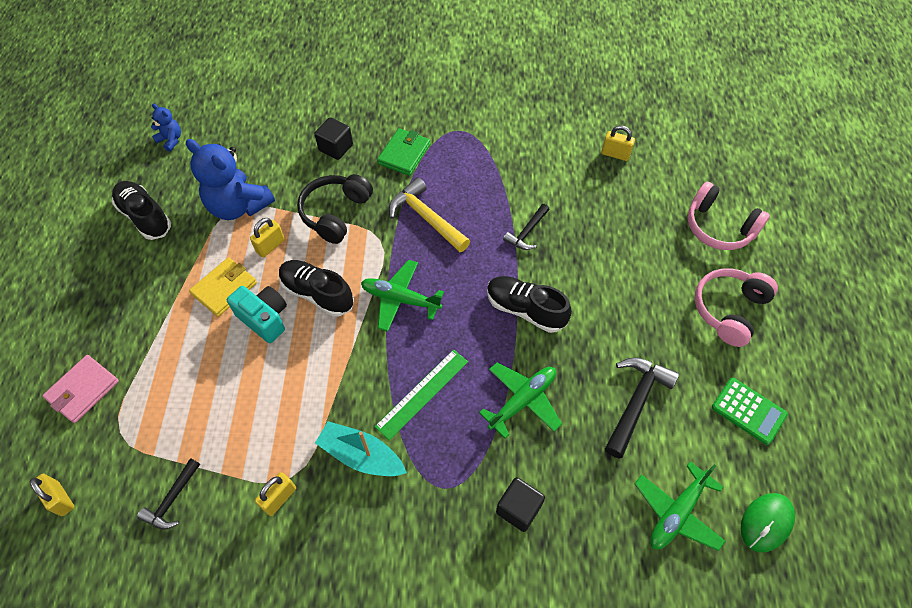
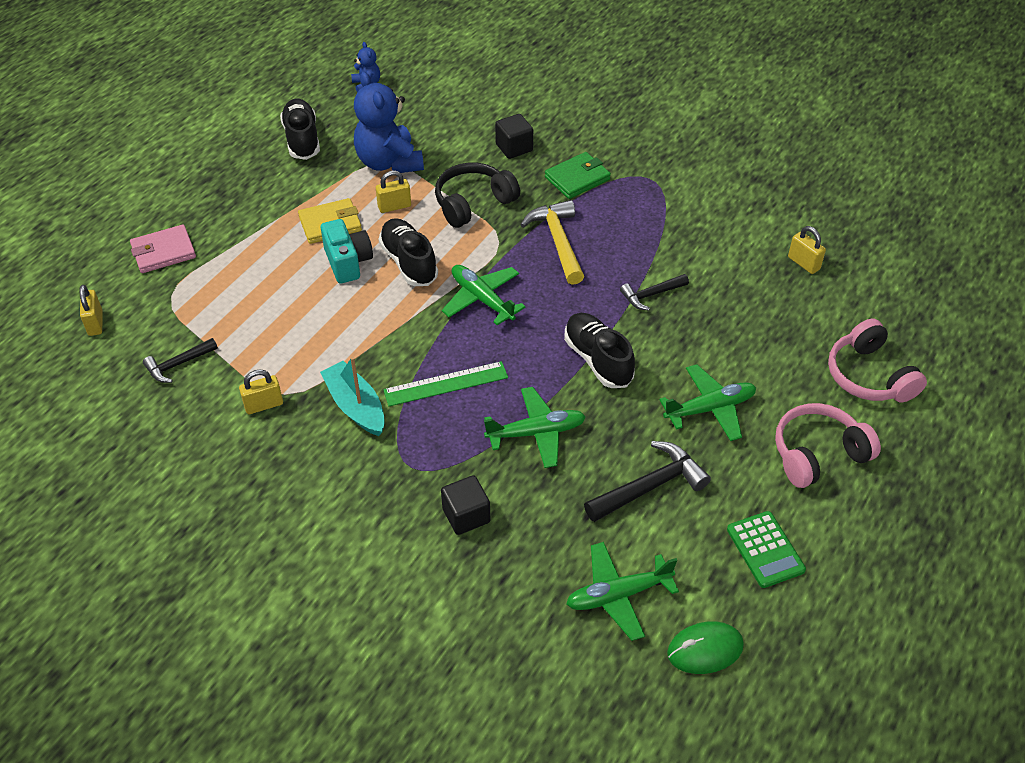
camera: 30 degrees right, 10 degrees down
(633, 310) = (710, 408): none -> green plane

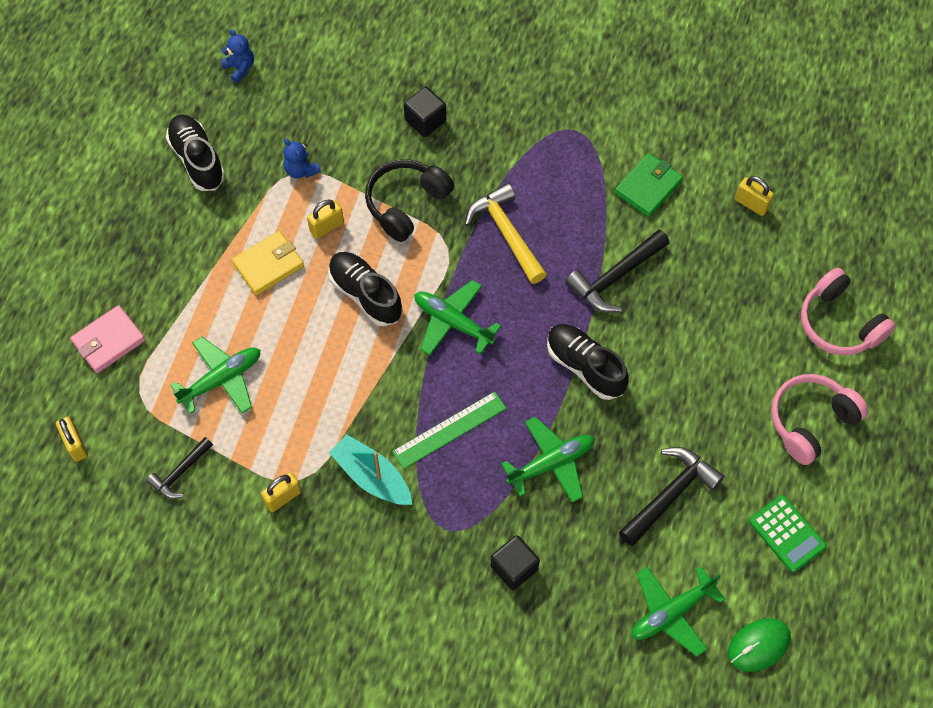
camera: 15 degrees left, 15 degrees up
(348, 262) = (304, 309): turquoise camera -> none
(389, 162) = (301, 170): blue teddy bear -> blue teddy bear, size x0.48
(577, 178) = (502, 147): green wallet -> green wallet (648, 187)
(651, 295) = (615, 277): black hammer -> black hammer, size x1.62
(710, 408) = (703, 396): green plane -> green plane (222, 379)

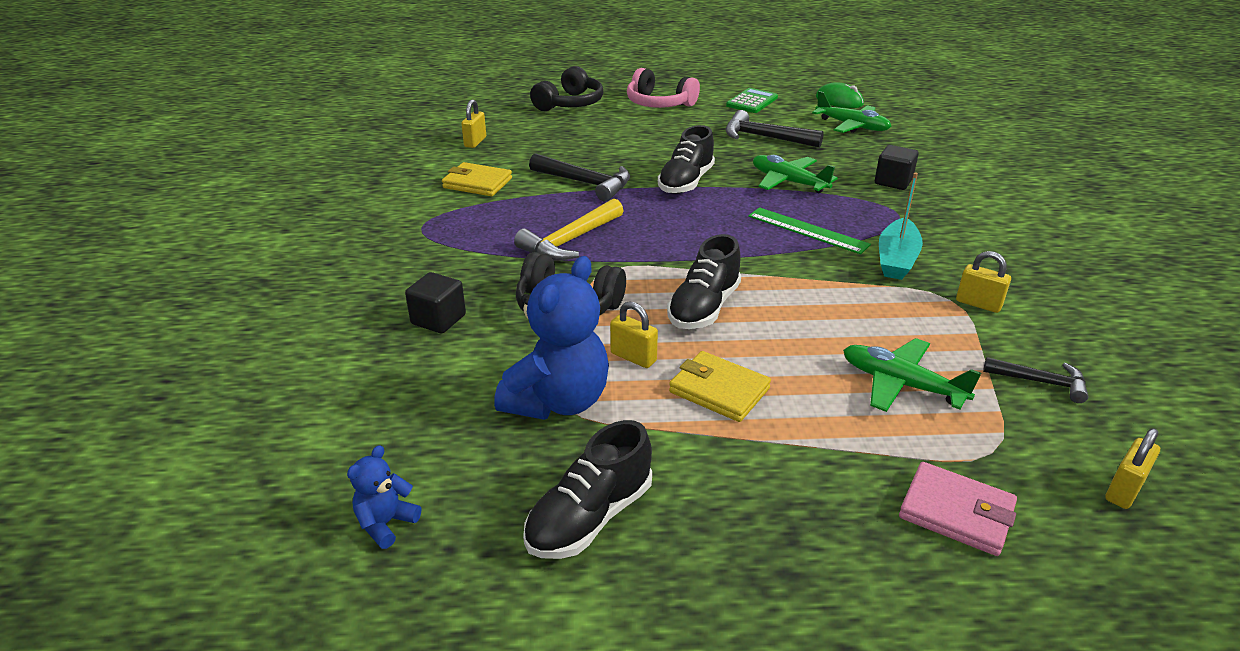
camera: 110 degrees left, 30 degrees down
(301, 170) = (558, 401): blue teddy bear -> blue teddy bear, size x2.10
(452, 322) = (694, 250): green plane -> none
(648, 187) = (477, 183): green wallet -> yellow wallet
(839, 323) = (570, 104): pink headphones -> black headphones

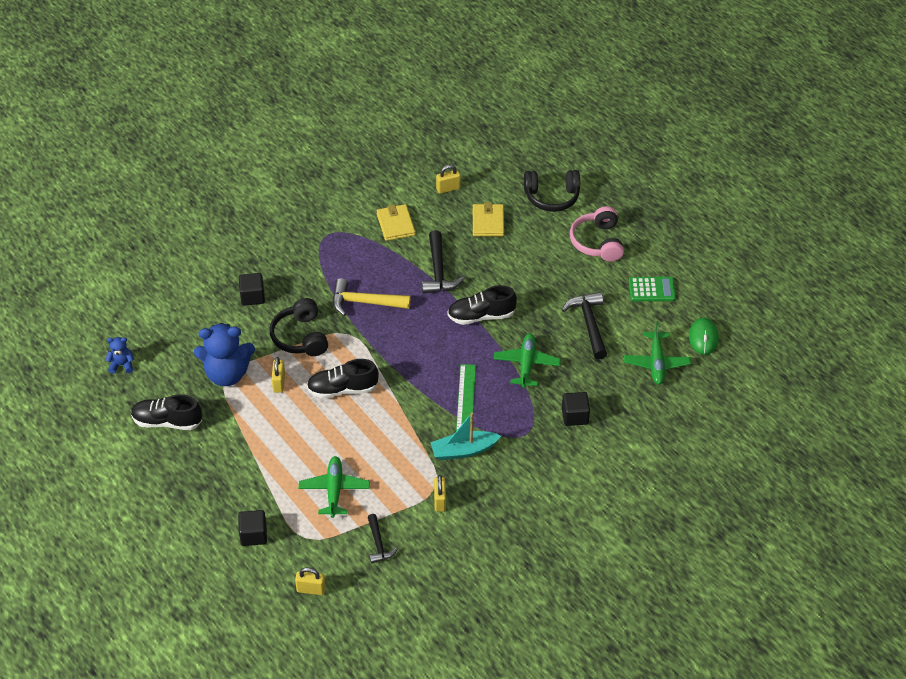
camera: 55 degrees right, 15 degrees up
(719, 390) = (277, 425): yellow wallet -> yellow wallet (488, 222)
(956, 512) = (253, 535): pink wallet -> black cube

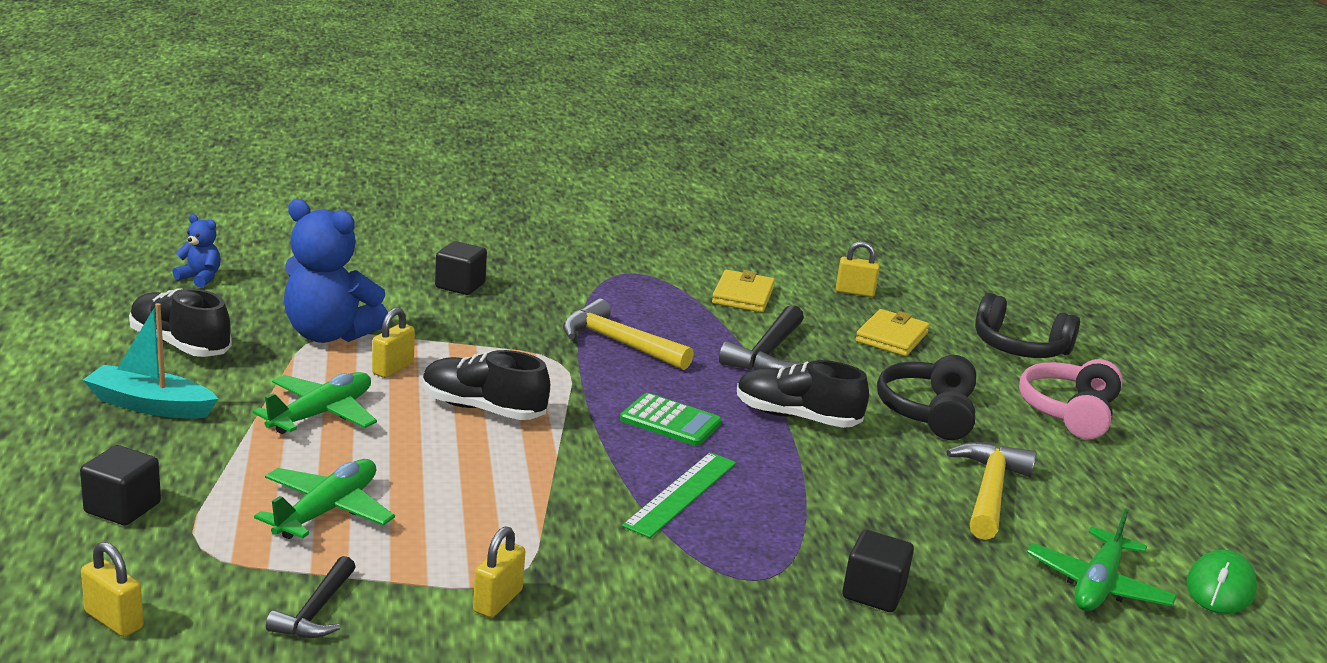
camera: 25 degrees right, 25 degrees down
(300, 337) = (482, 340): black headphones -> black headphones (928, 412)
(463, 450) = (612, 554): turquoise boat -> turquoise boat (150, 405)
(526, 364) = (831, 495): green plane -> green plane (322, 414)
(589, 324) = (989, 491): black hammer -> yellow hammer
(652, 289) = (1142, 494): green calculator -> green calculator (670, 421)

